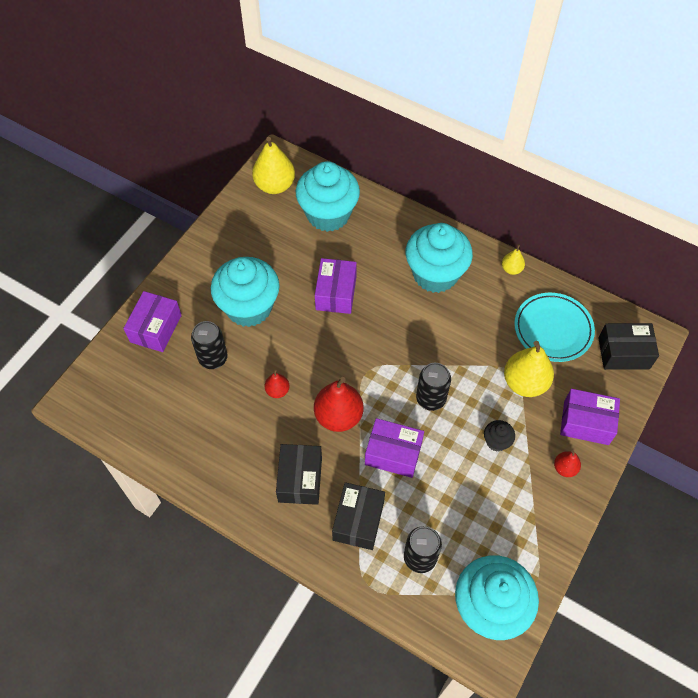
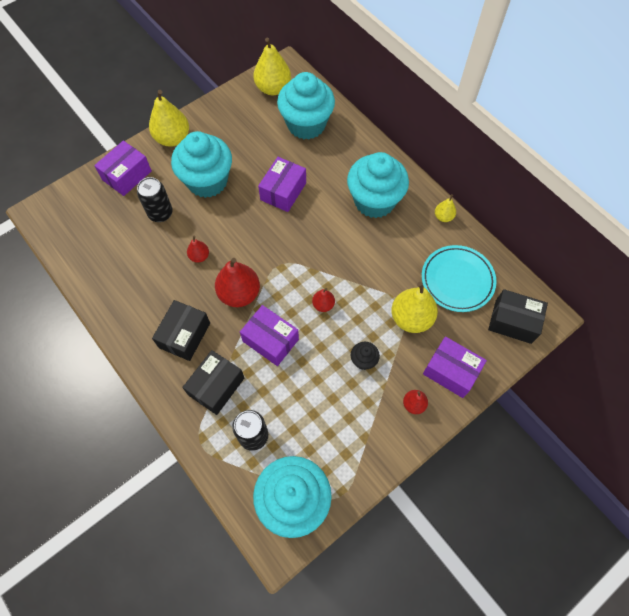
camera: 20 degrees right, 5 degrees up
(188, 272) = (172, 138): none -> yellow pear
(431, 398) = (323, 305): black can -> red pear

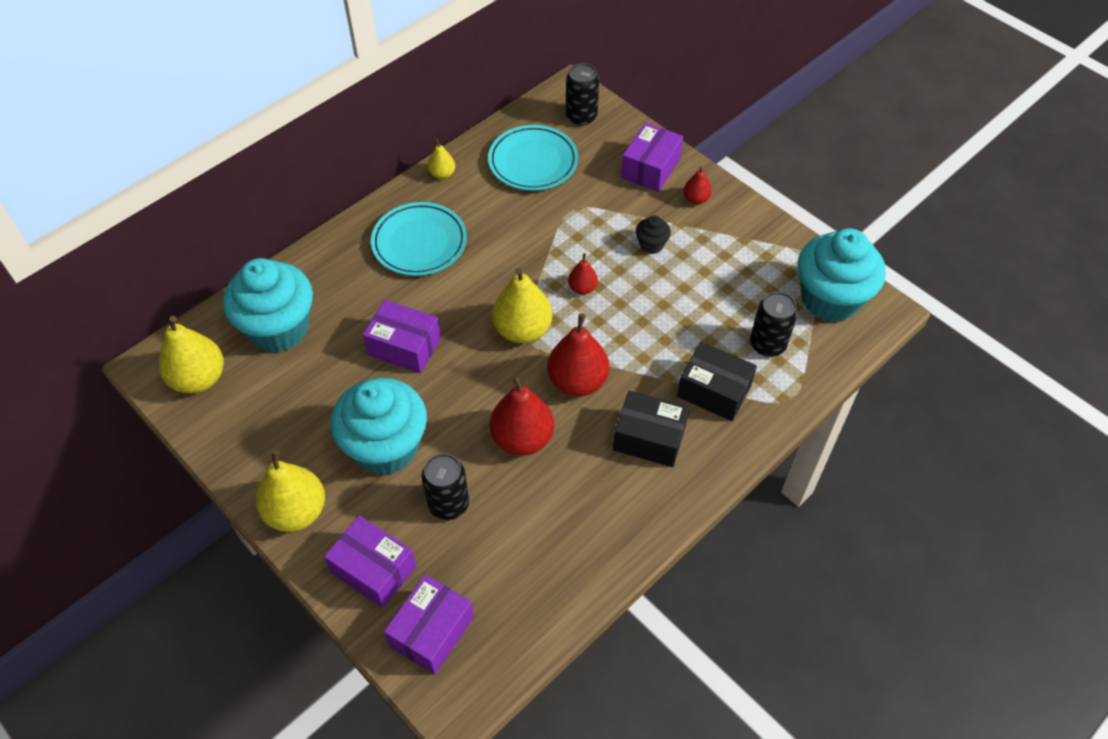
camera: 95 degrees left, 10 degrees down
(199, 256) = (522, 438): red pear -> red pear, size x1.95
(270, 340) = (640, 339): purple box -> purple box (432, 631)
(374, 201) = (419, 243): turquoise cupcake -> turquoise plate
(411, 318) = (589, 203): yellow pear -> yellow pear (522, 330)
(513, 321) = (581, 117): black box -> black can

